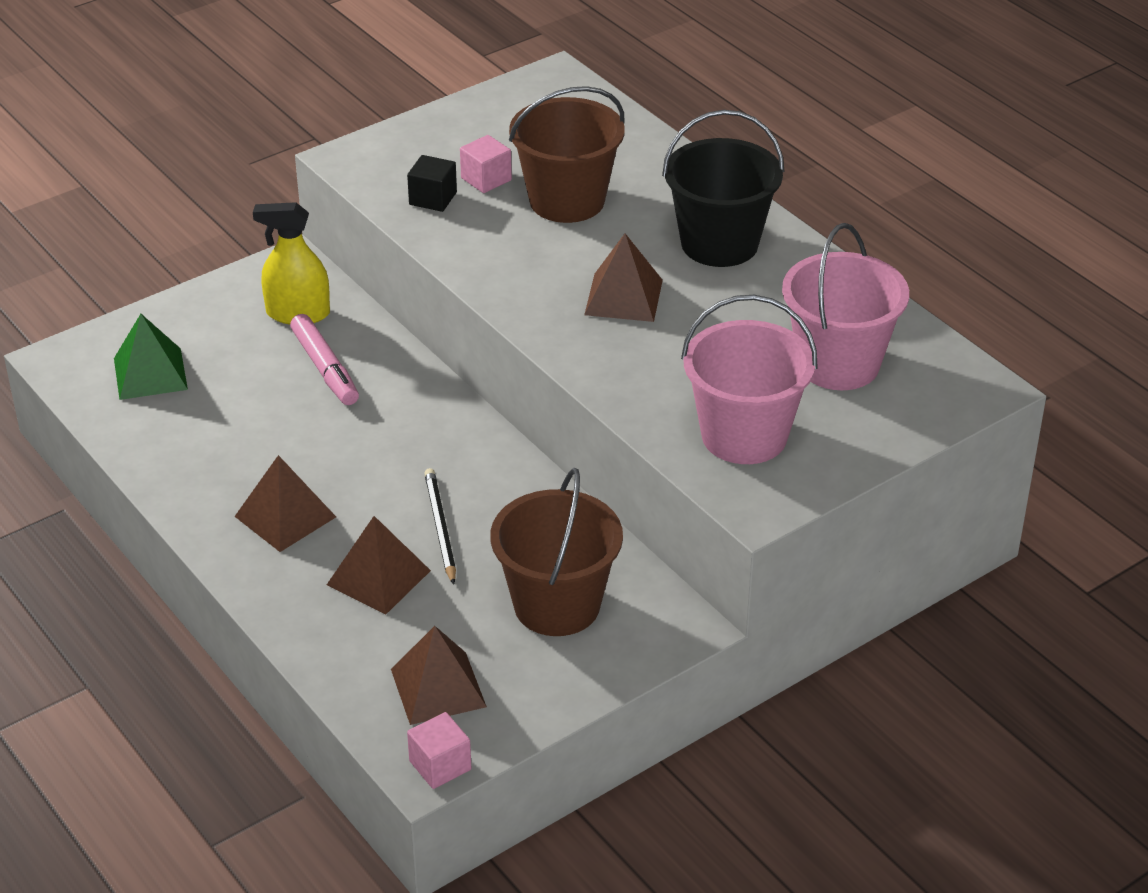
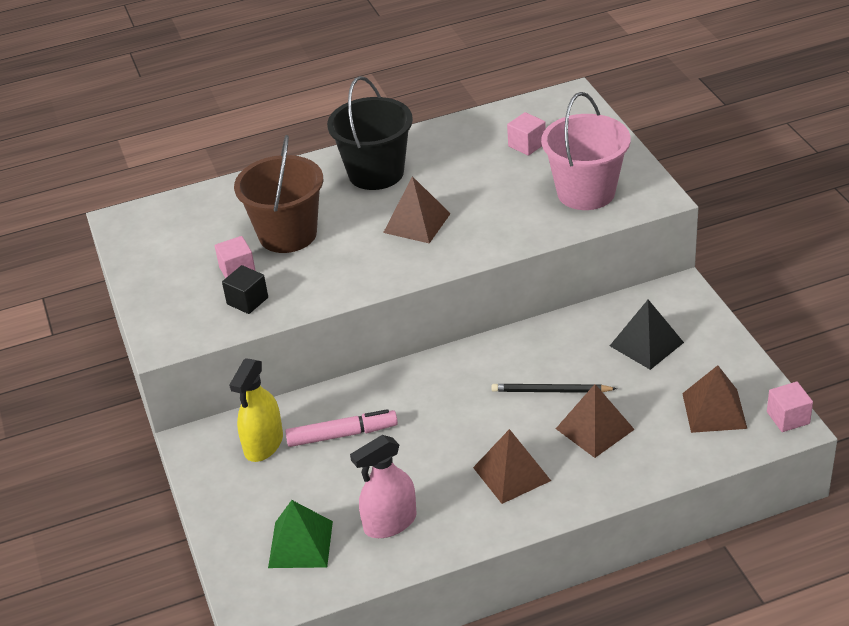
camera: 70 degrees left, 0 degrees up
(191, 433) = (390, 522): none -> pink spray bottle
(557, 605) = (646, 344): brown bucket -> black pyramid
(838, 364) = (527, 145): pink bucket -> pink cube

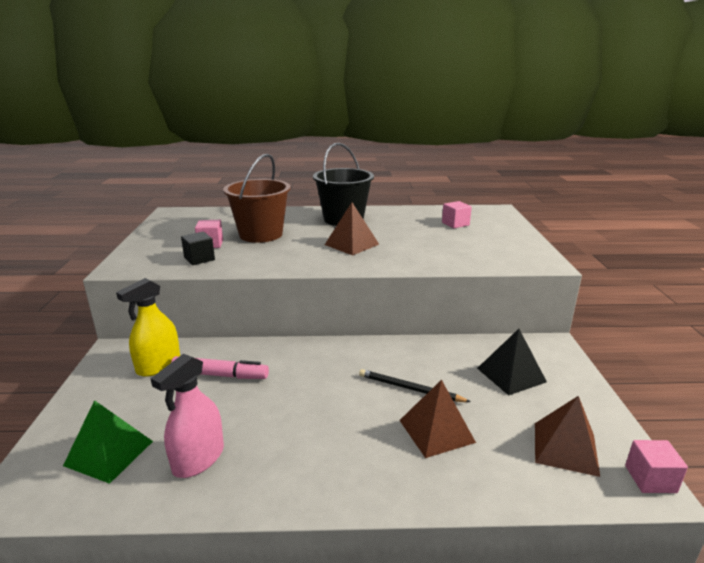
camera: 15 degrees right, 15 degrees down
(390, 522) = (198, 459): pink spray bottle -> pink spray bottle turned 45 degrees counterclockwise
(512, 474) = (337, 448): brown pyramid -> none
(586, 192) = (488, 251): pink bucket -> none

